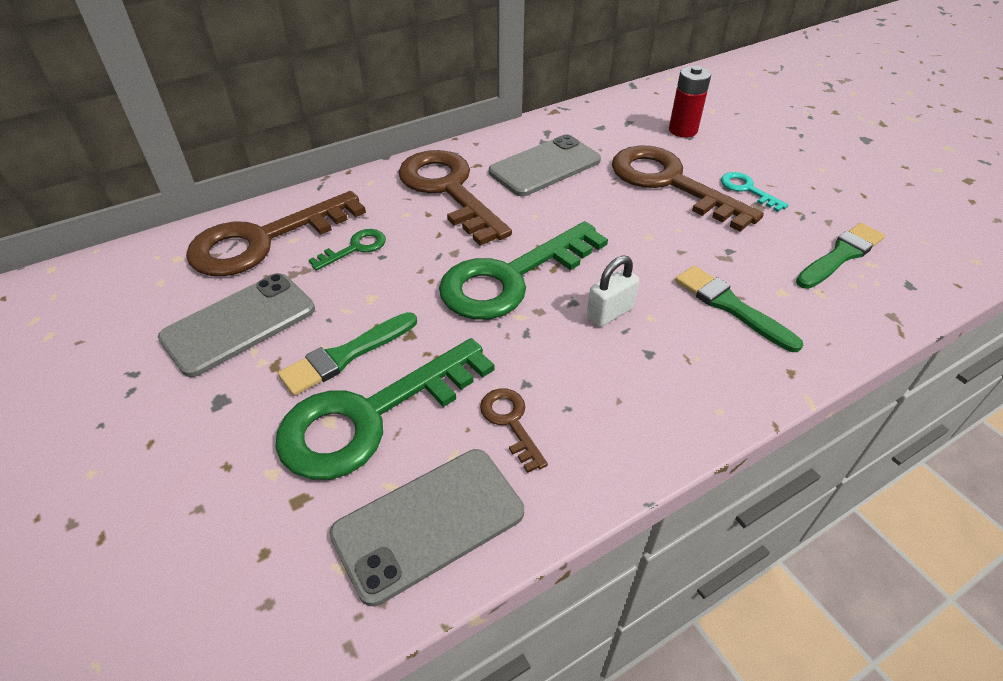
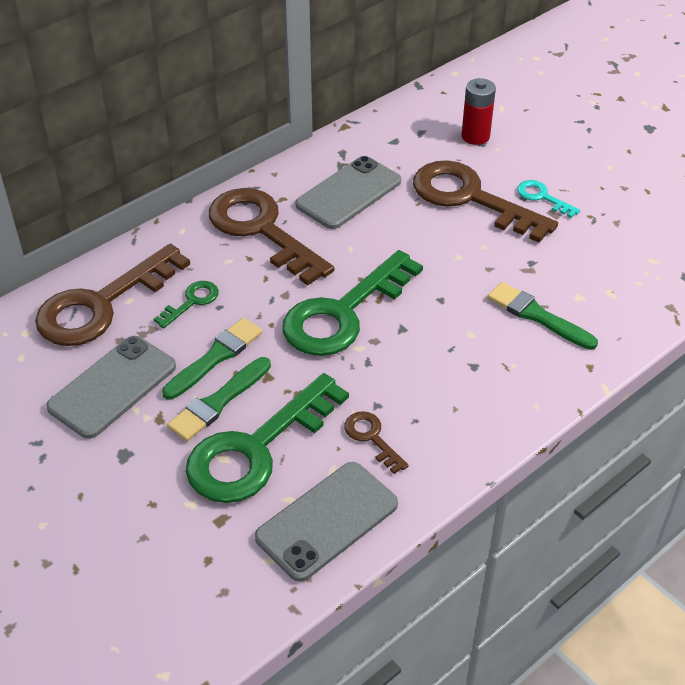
camera: 10 degrees left, 0 degrees up
(610, 313) = (435, 334): white padlock -> none
(841, 255) = (627, 255): green brush -> green brush (216, 357)

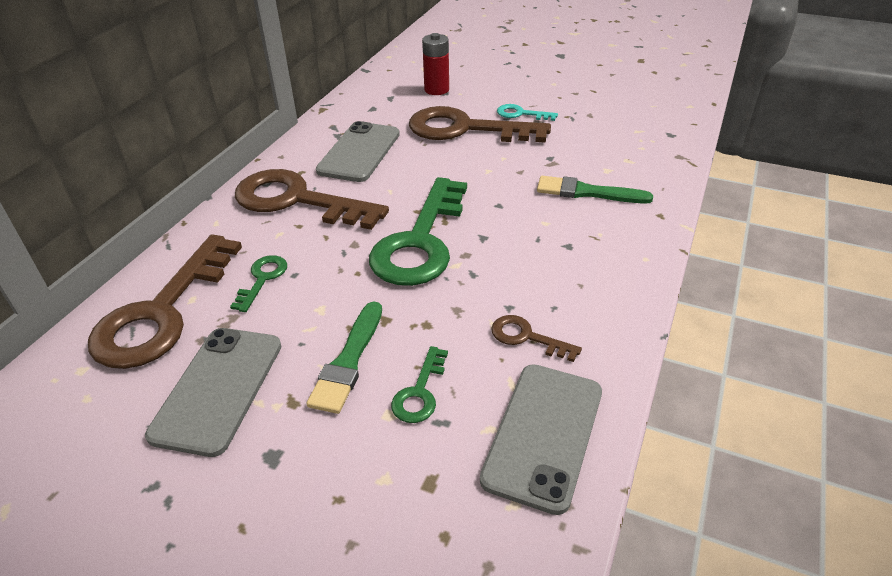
camera: 25 degrees left, 5 degrees down
(216, 357) = (319, 320): green brush -> none
(256, 449) = (420, 392): green key -> green key, size x0.44

